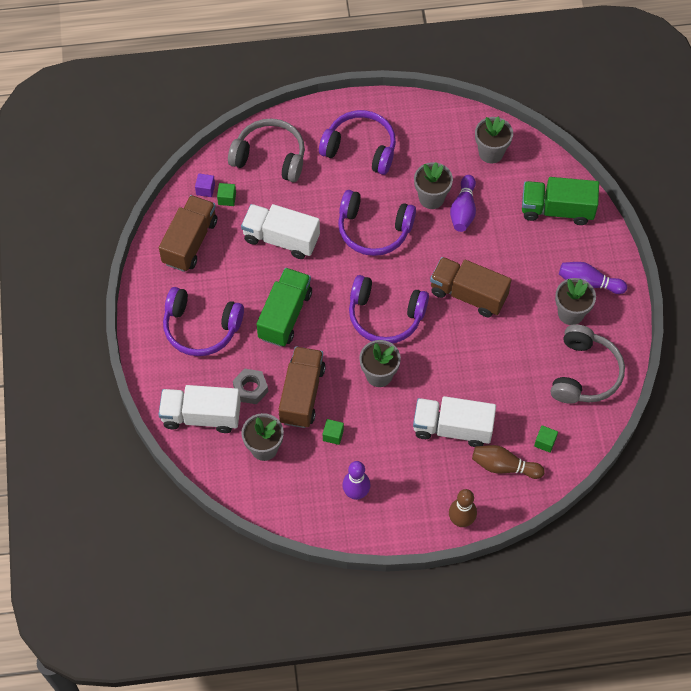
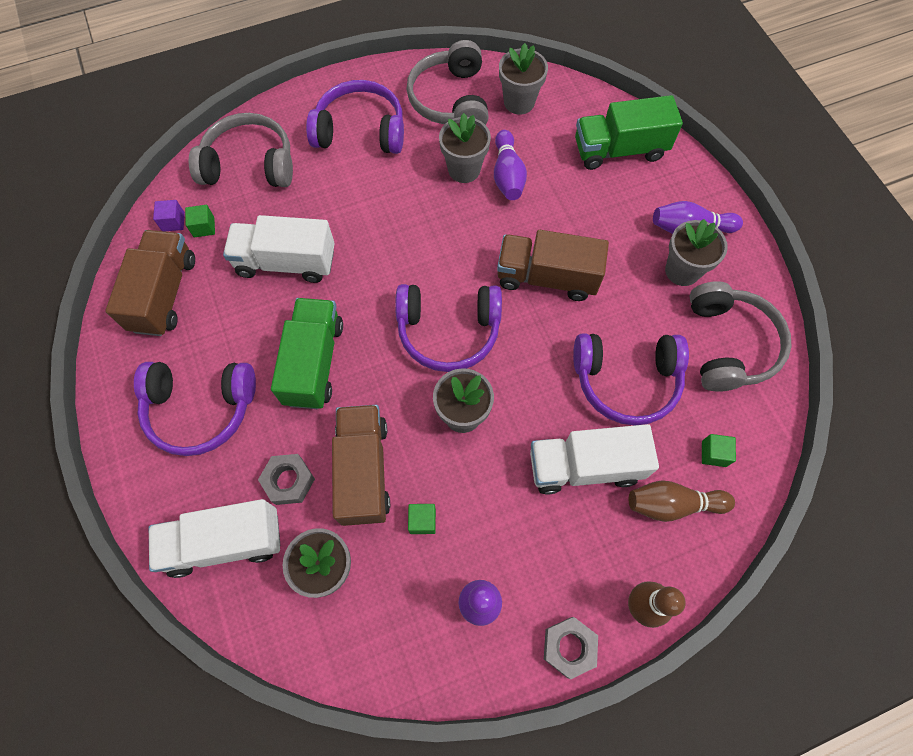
camera: 15 degrees left, 5 degrees up
(373, 230) = (403, 224): purple headphones -> purple headphones (626, 381)
(406, 531) = (569, 647): none -> grey nut
(437, 139) = (450, 100): none -> grey headphones

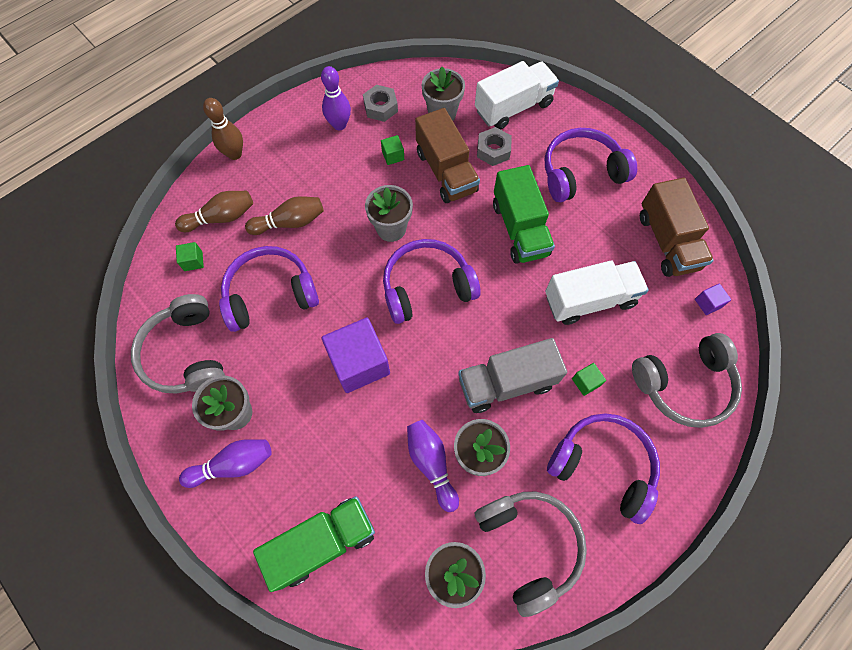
camera: 160 degrees right, 0 degrees up
(204, 227) = (679, 307): green cube -> green cube (585, 382)
(360, 130) = (603, 465): purple headphones -> purple headphones turned 135 degrees counterclockwise
(410, 215) = (506, 383): none -> grey truck
(547, 277) = (359, 363): brown truck -> purple cube
(569, 647) = (277, 121): grey nut -> grey nut (381, 107)
(584, 466) = (290, 222): white truck -> brown bowling pin

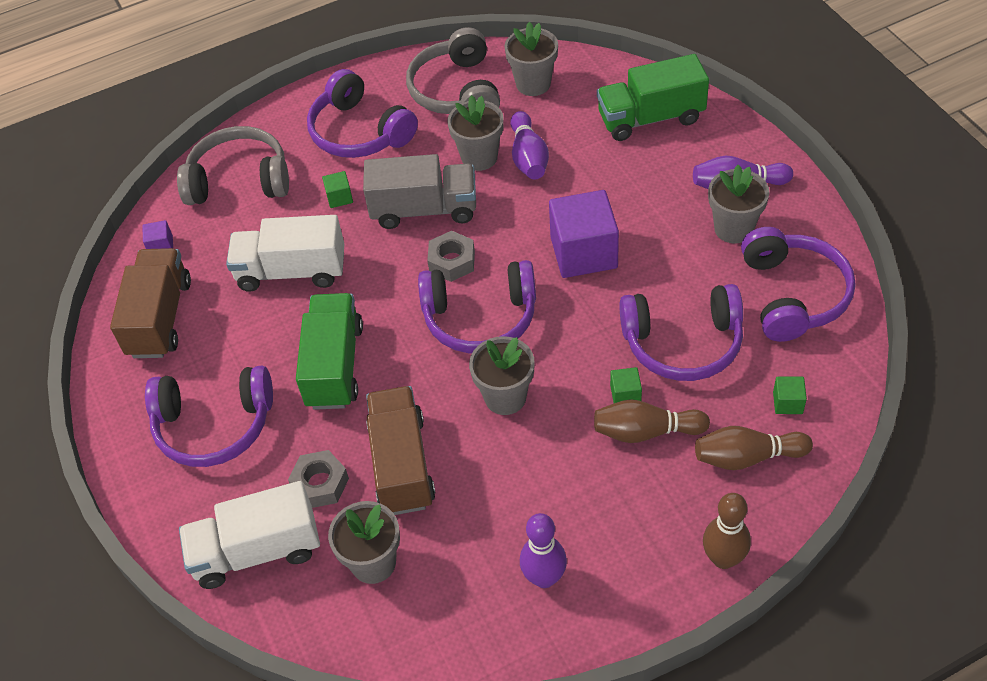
camera: 160 degrees left, 15 degrees down
(186, 354) = (793, 295): grey headphones -> purple headphones
(381, 107) = (468, 597): grey nut -> grey nut (452, 261)
(393, 156) = (472, 505): green cube -> green cube (625, 394)

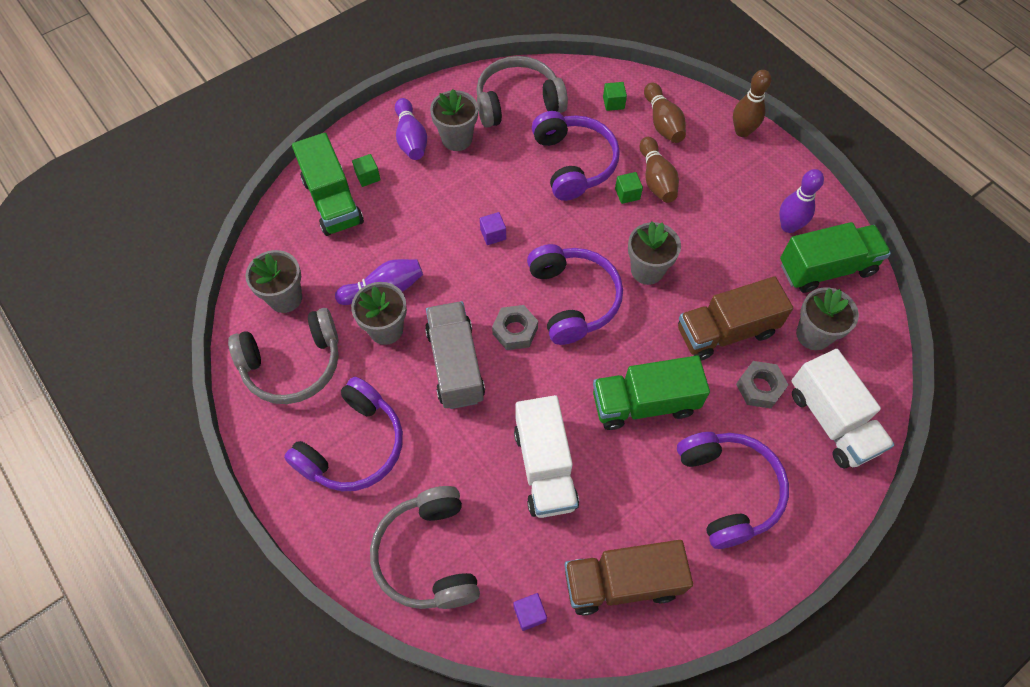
camera: 105 degrees left, 10 degrees up
(339, 197) = (446, 445): green cube -> green cube (368, 176)
(467, 607) = (826, 268): none -> green truck
(583, 252) = (493, 234): purple cube -> purple cube, size x0.44
(793, 295) = (518, 102): purple headphones -> grey headphones

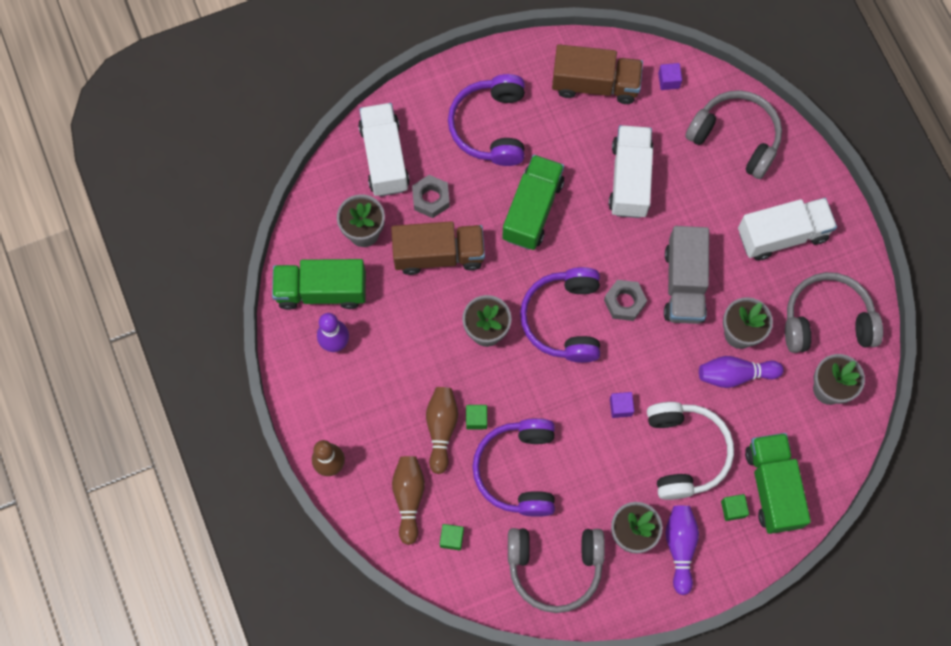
camera: 165 degrees left, 10 degrees up
(353, 446) = (782, 235): purple headphones -> white truck
(421, 211) = (685, 452): none -> white headphones
(428, 555) = (736, 137): grey headphones -> grey headphones turned 60 degrees counterclockwise
(644, 403) = (532, 210): green truck -> green truck turned 75 degrees counterclockwise

